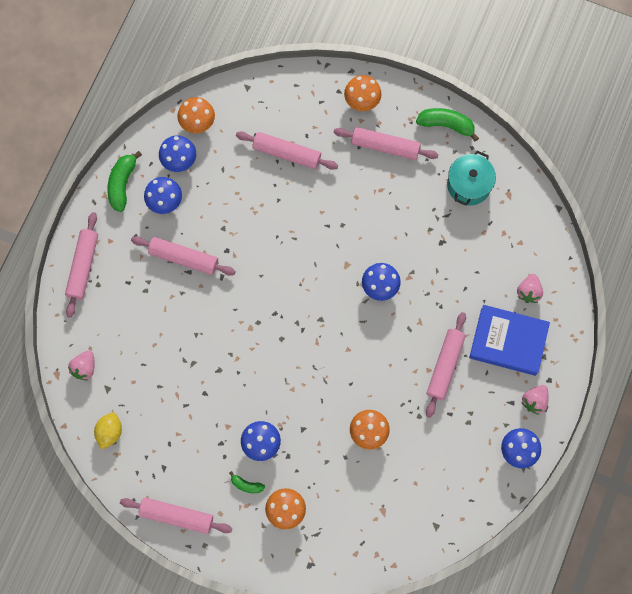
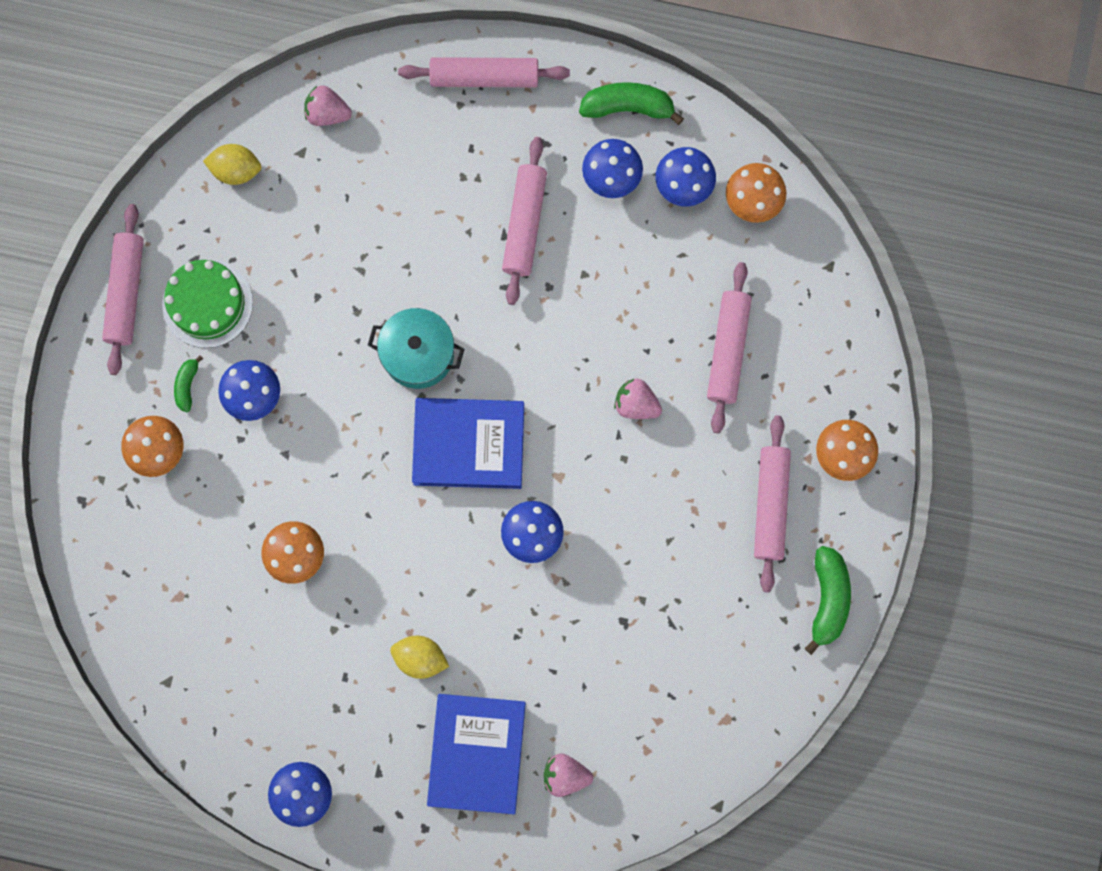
camera: 80 degrees right, 5 degrees up
(195, 464) = (207, 303): none -> green cake
(317, 315) = (469, 445): none -> blue book
(445, 366) = (420, 658): pink rolling pin -> yellow lemon
(469, 185) = (730, 652): turquoise pot -> turquoise pot (418, 354)
(534, 401) = (387, 809): pink strawberry -> pink strawberry (636, 404)

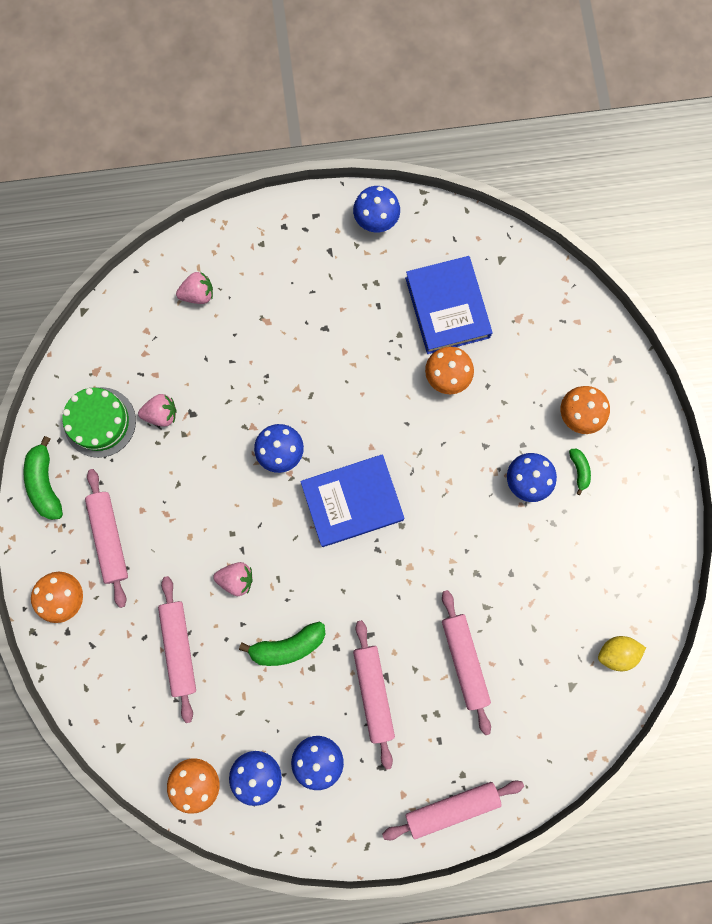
camera: 160 degrees right, 0 degrees up
(126, 292) = (656, 524): pink rolling pin -> pink rolling pin (464, 660)
(207, 303) = (591, 538): green cake -> green cake (100, 422)
(327, 113) = (565, 727): pink strawberry -> pink strawberry (161, 414)
(418, 354) = (416, 557): turquoise pot -> none
(420, 658) = (330, 337): yellow lemon -> none
(477, 753) = (266, 287): blue book -> blue book (447, 308)
(628, 107) = (325, 825): green banana -> green banana (288, 646)

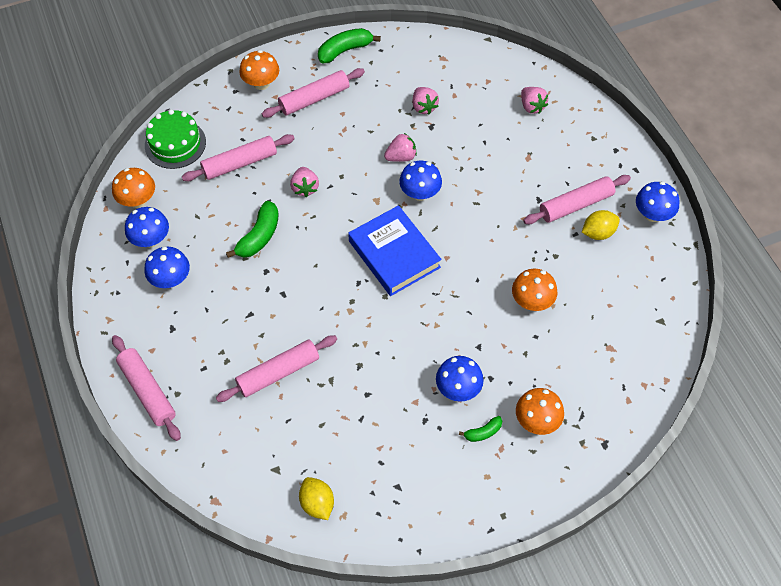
camera: 75 degrees right, 20 degrees down
(100, 422) = (403, 70): green cake -> green cake (175, 144)
(225, 459) = (401, 157): none -> pink strawberry
(288, 646) = (259, 236): green banana -> green banana turned 120 degrees counterclockwise
(373, 692) = (234, 307): pink rolling pin -> pink rolling pin (576, 205)
(383, 282) = (598, 233): none -> yellow lemon
(447, 308) = (596, 287): blue book -> none

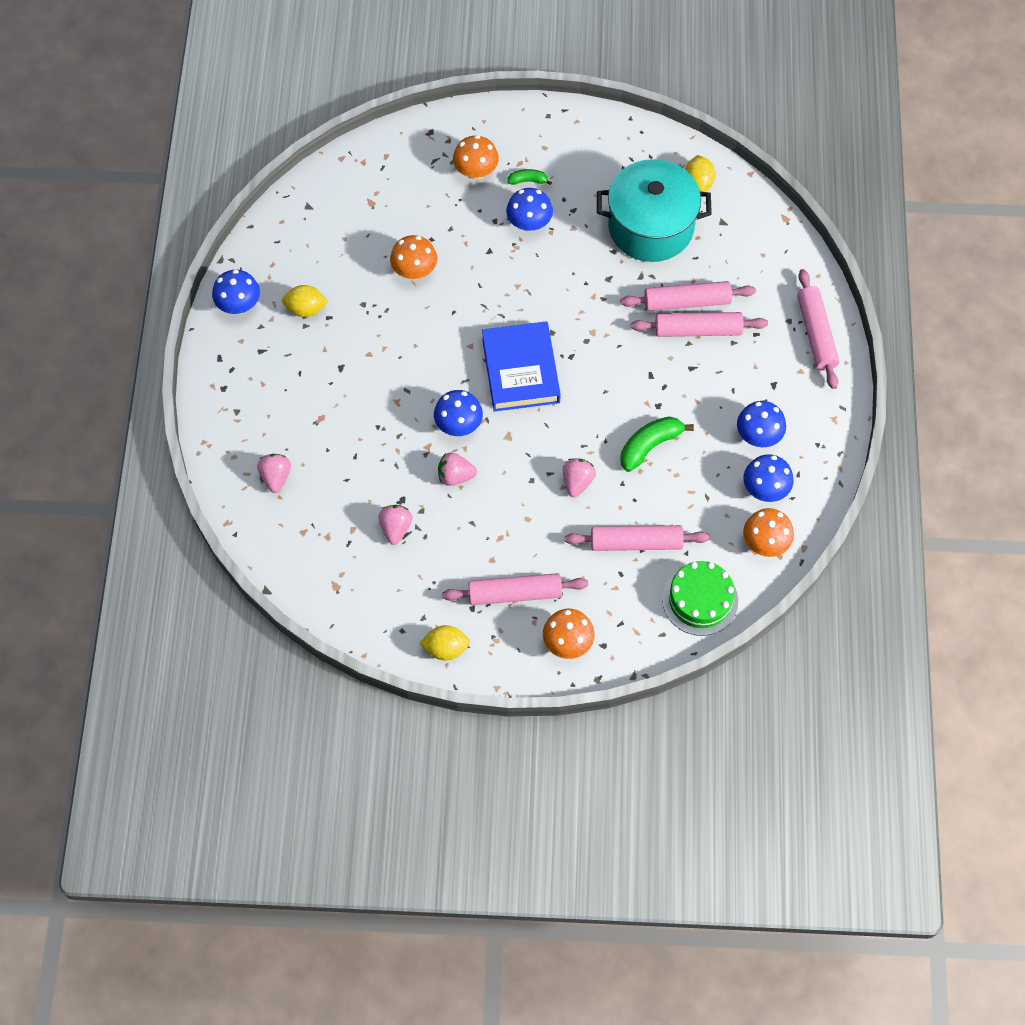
camera: 155 degrees left, 5 degrees up
(343, 434) = (650, 227): none -> turquoise pot
(345, 50) = (445, 648): green banana -> yellow lemon
(576, 205) = (307, 346): pink rolling pin -> pink rolling pin (698, 330)

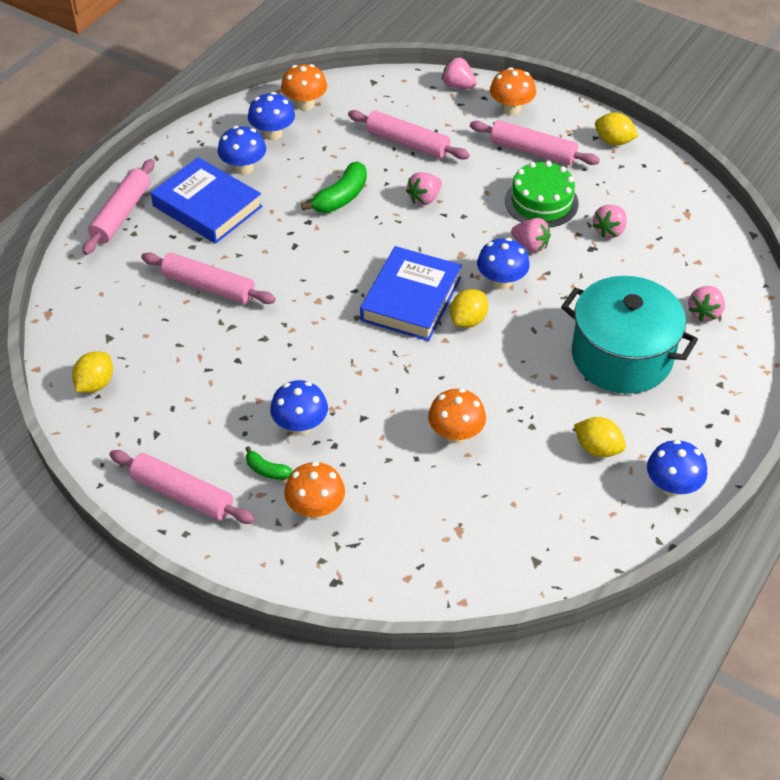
camera: 150 degrees left, 15 degrees down
(463, 373) = (468, 320): none -> yellow lemon
(638, 649) = (458, 86): none -> pink strawberry
(649, 446) = (341, 197): green banana -> green banana turned 45 degrees counterclockwise
(650, 227) = (181, 365): turquoise pot -> turquoise pot (621, 356)
(698, 330) = (220, 260): pink rolling pin -> pink rolling pin (182, 494)
(700, 600) = (386, 93): green cake -> green cake (541, 202)
(753, 378) = (207, 206): none -> blue book

